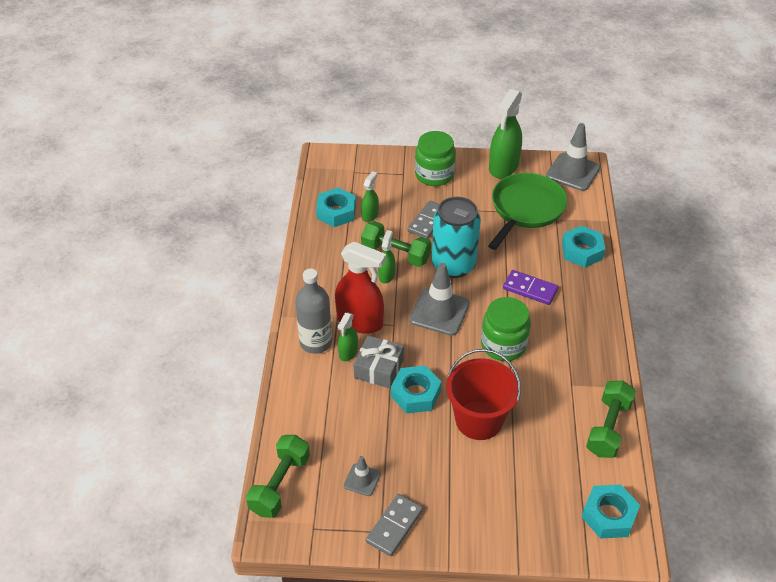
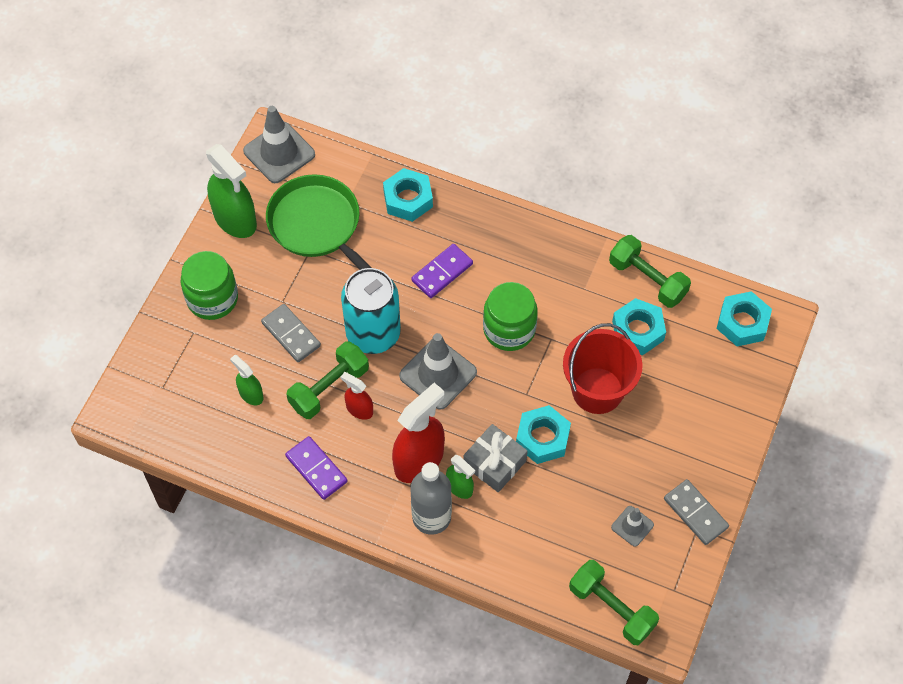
camera: 70 degrees left, 15 degrees up
(327, 266) = (316, 469): none -> purple domino
(336, 212) = (227, 430): turquoise nut -> turquoise nut (638, 330)
(386, 275) = (359, 409): green spray bottle -> red spray bottle

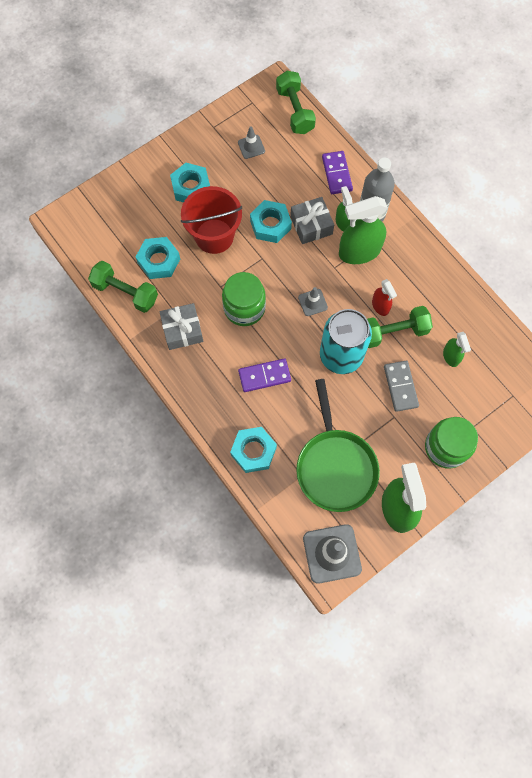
camera: 150 degrees left, 10 degrees up
(316, 469) = (430, 281): purple domino -> purple domino (337, 174)
(419, 460) = (359, 252): red spray bottle -> green spray bottle
(438, 374) = (312, 302): grey traffic cone -> grey traffic cone, size x0.52
(559, 273) = (182, 330): none -> grey gift
(647, 280) = (125, 292): green dumbbell -> green dumbbell turned 45 degrees counterclockwise
(695, 513) = (208, 135): grey domino -> none
(742, 323) = (87, 230): turquoise nut -> turquoise nut (191, 187)

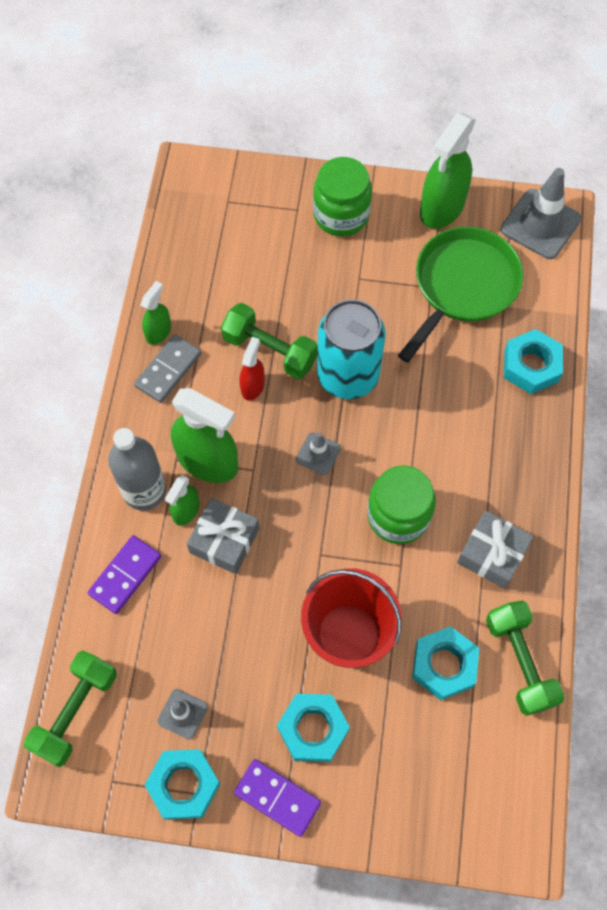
camera: 135 degrees left, 5 degrees down
(264, 376) = (448, 425): purple domino -> purple domino (277, 797)
(270, 225) = (269, 585): turquoise nut -> turquoise nut (184, 785)
(400, 386) = (322, 297): grey domino -> grey domino (168, 370)
(451, 356) = (242, 280): green spray bottle -> green spray bottle (158, 331)

